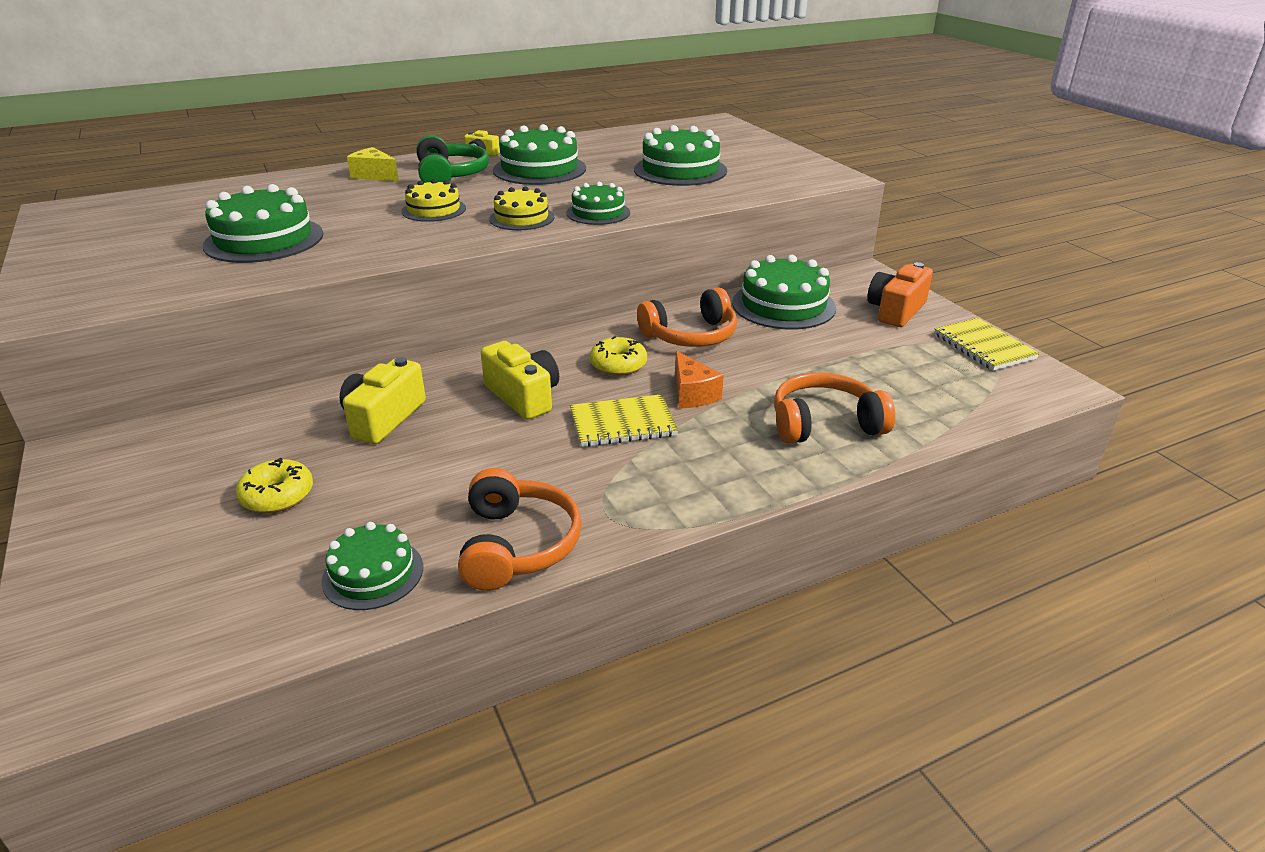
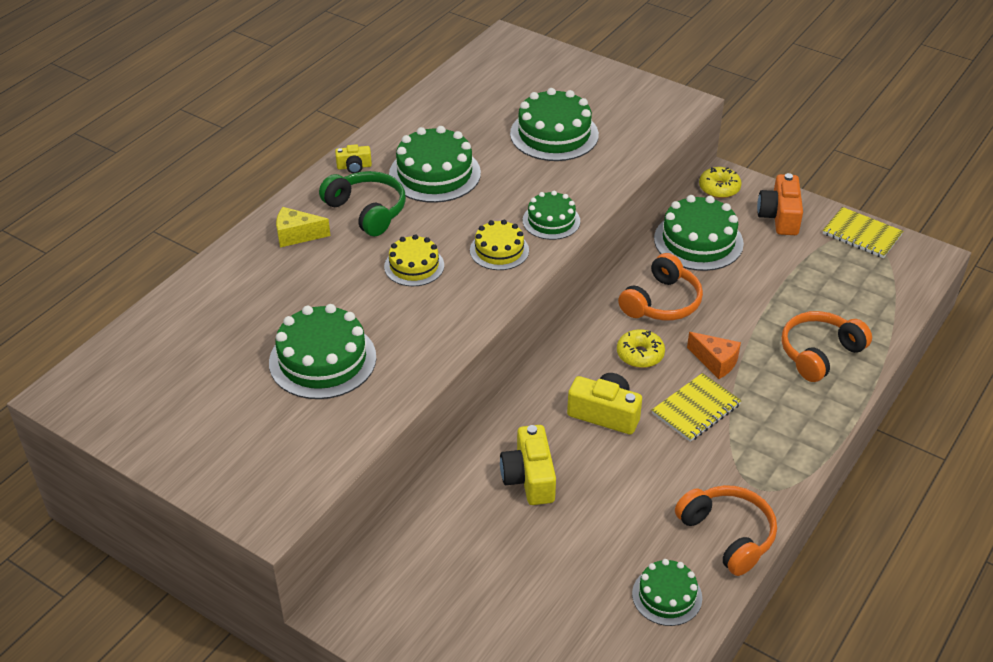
camera: 30 degrees left, 10 degrees up
(277, 496) = (537, 573): yellow donut -> yellow donut (719, 188)

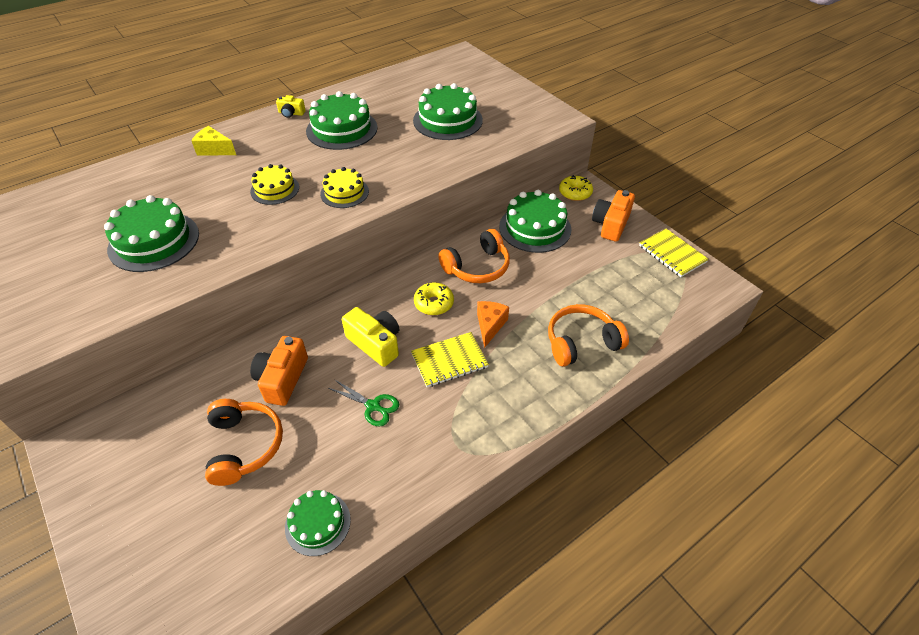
camera: 20 degrees right, 5 degrees up
(367, 211) = (275, 144): green headphones -> none
(529, 478) = (282, 379): yellow camera -> orange camera
(551, 221) = (399, 180): green cake -> none
(646, 476) = (373, 406): none -> green scissors
(715, 362) = (490, 325): orange cheese -> orange cheese turned 135 degrees counterclockwise
(727, 535) = (405, 483): orange headphones -> orange headphones (244, 446)

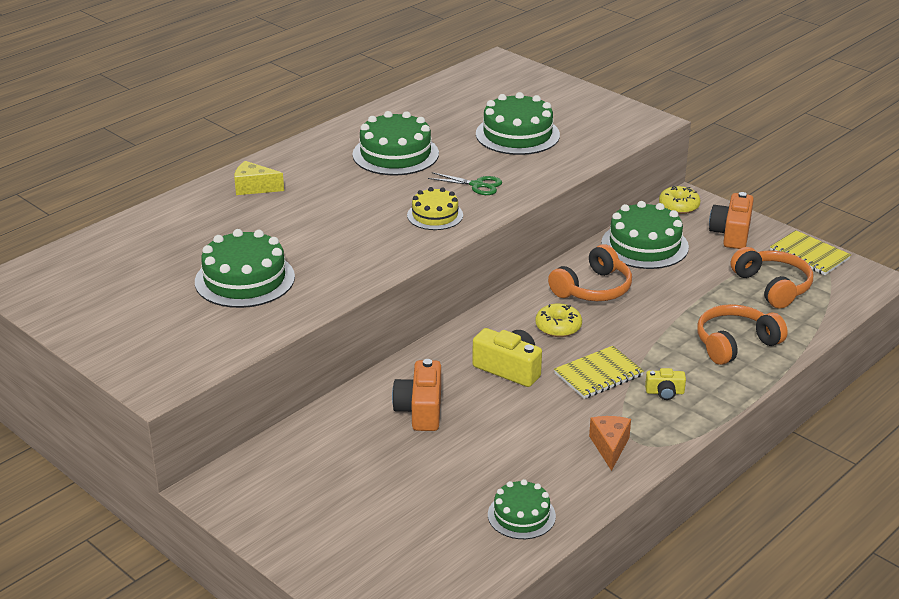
camera: 10 degrees left, 15 degrees down
(244, 446) = (410, 468): orange headphones -> orange headphones (772, 286)
(275, 189) = (352, 219): yellow cake -> none
(291, 113) = (323, 143): yellow camera -> yellow camera (664, 392)
(373, 406) = (533, 421): green scissors -> green scissors (477, 185)
(490, 325) = (630, 340): orange cheese -> orange cheese (610, 447)

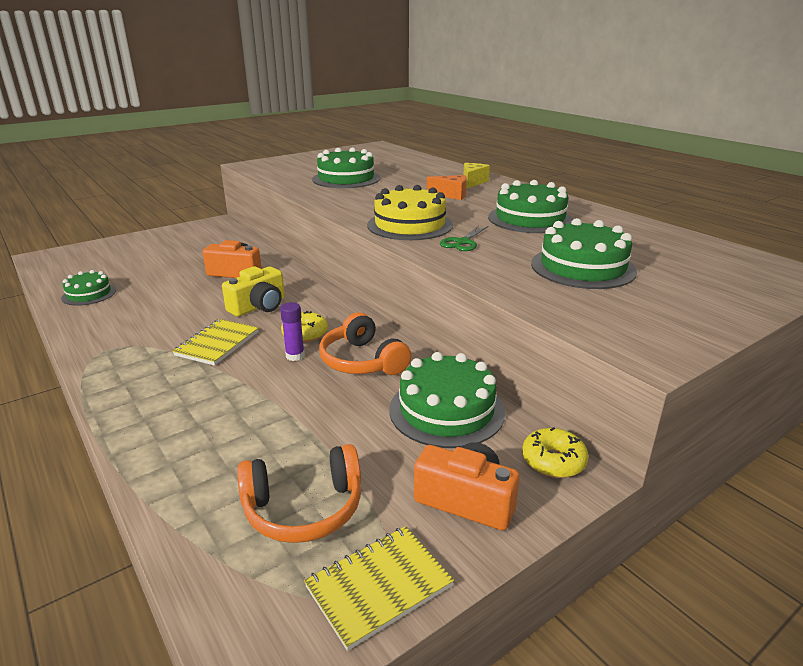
camera: 100 degrees right, 5 degrees down
(435, 215) = (410, 225): yellow cake -> yellow cake, size x1.65
(598, 374) = (217, 344): yellow notebook -> yellow notebook turned 45 degrees clockwise
(600, 325) = (295, 356): none -> purple glue stick
(610, 447) = (118, 335): orange cheese -> orange cheese (451, 195)
(664, 392) = (160, 374): yellow camera -> none
(735, 344) = (199, 438): orange headphones -> none

